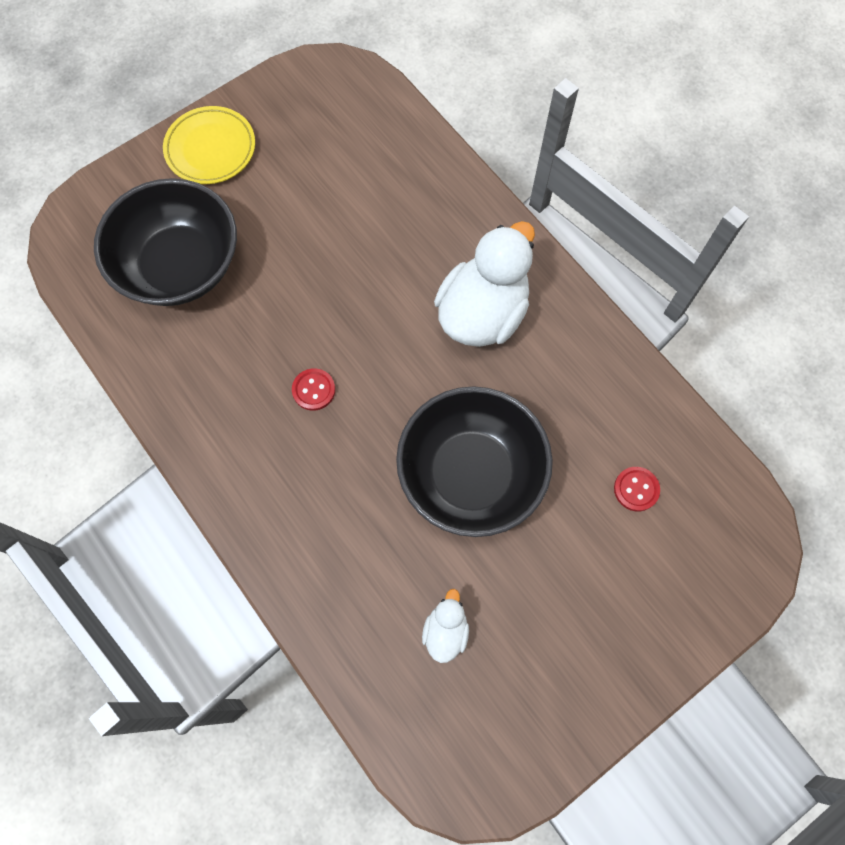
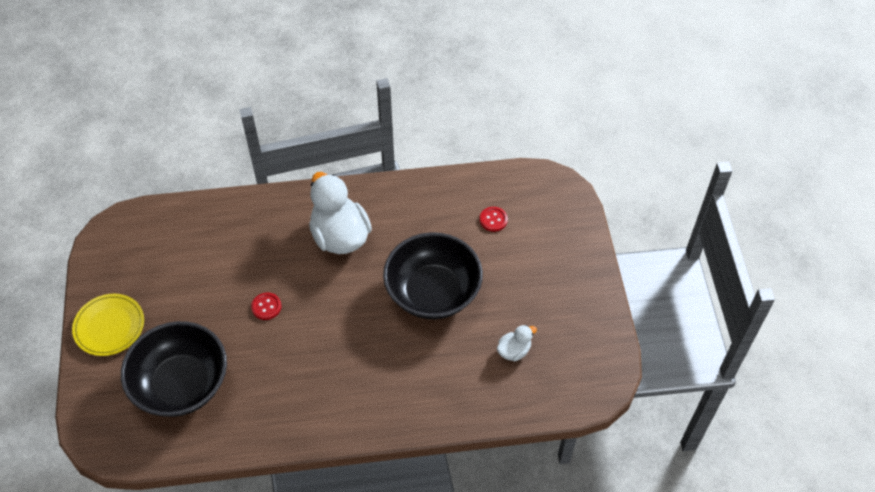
camera: 60 degrees left, 15 degrees down
(313, 390) = (324, 347): red button -> red button (266, 307)
(445, 631) = (514, 351): white duck -> white duck turned 105 degrees clockwise

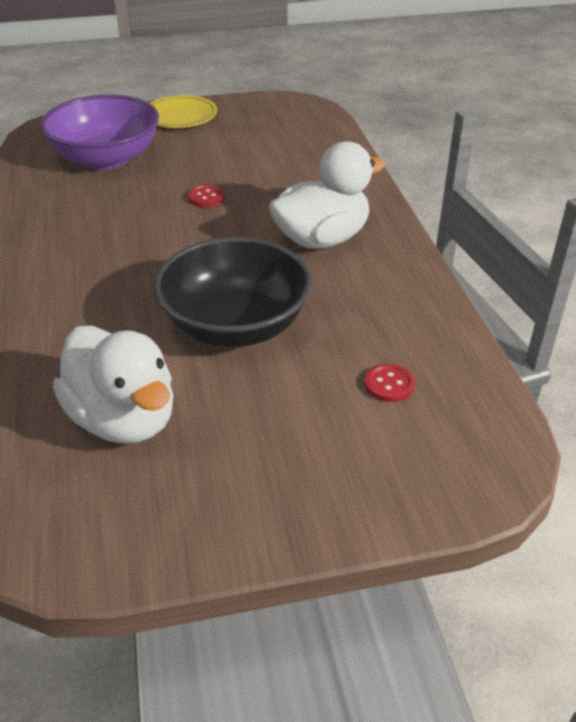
camera: 85 degrees right, 15 degrees down
(181, 384) = (106, 159): black bowl -> purple bowl
(514, 351) = (123, 419): white duck -> white duck, size x2.13

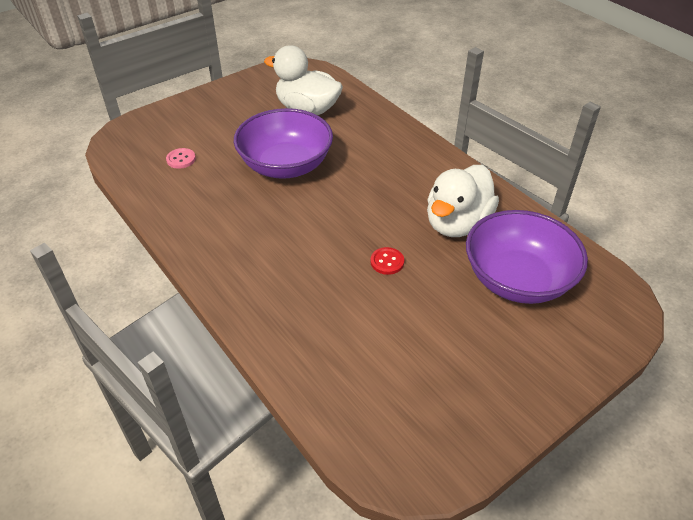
camera: 155 degrees right, 5 degrees up
(180, 116) = (522, 379): yellow plate -> none
(235, 326) = (285, 165): black bowl -> purple bowl
(322, 239) = (265, 248): white duck -> white duck (457, 223)
(389, 384) = (181, 159): red button -> pink button

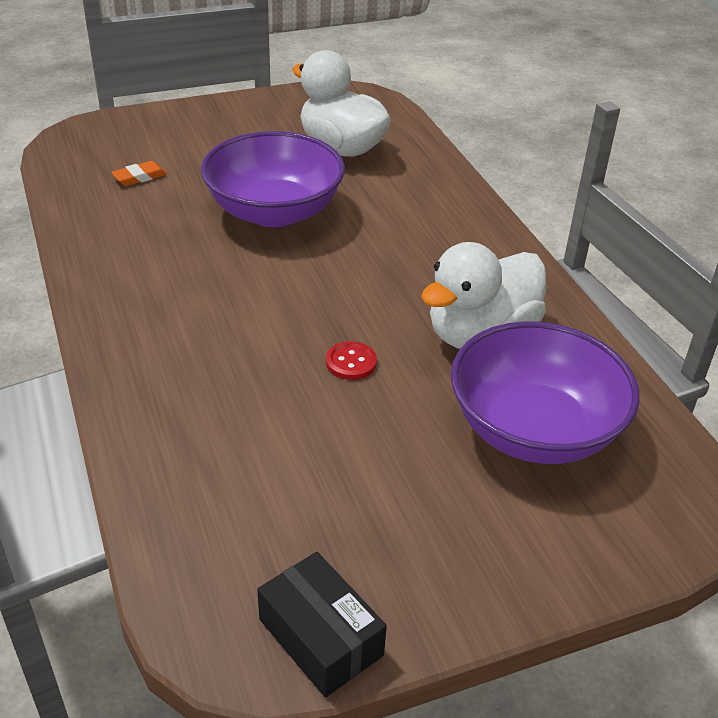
camera: 15 degrees right, 5 degrees down
(181, 159) = (139, 177): pink button -> orange eraser
(457, 451) = (320, 637): none -> black box

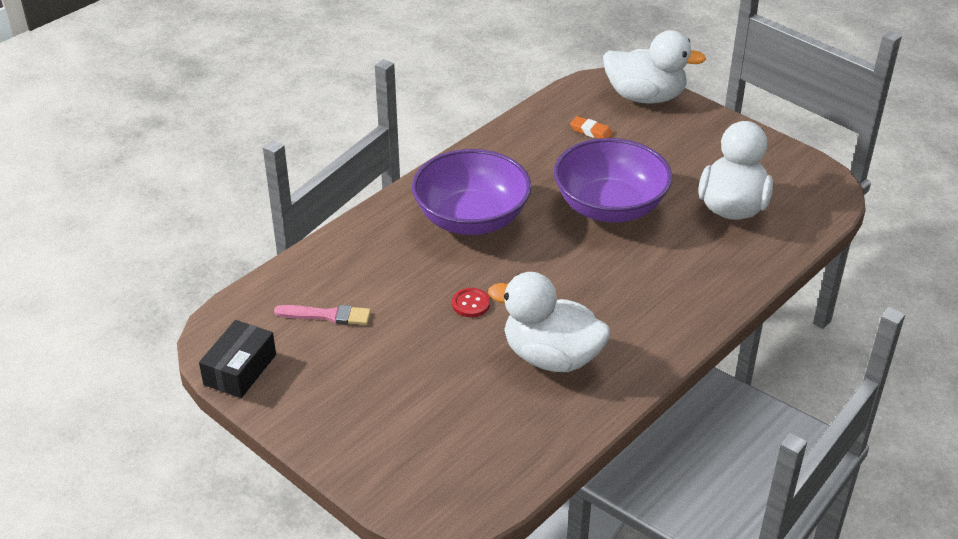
camera: 65 degrees right, 0 degrees up
(123, 128) = (645, 97): none -> white duck
(275, 499) = (327, 315): none -> pink brush
(534, 429) = (468, 412): purple bowl -> purple bowl (471, 219)

